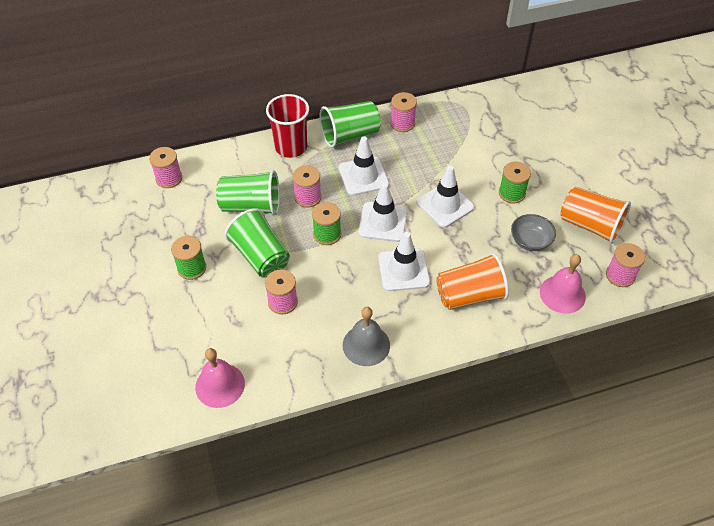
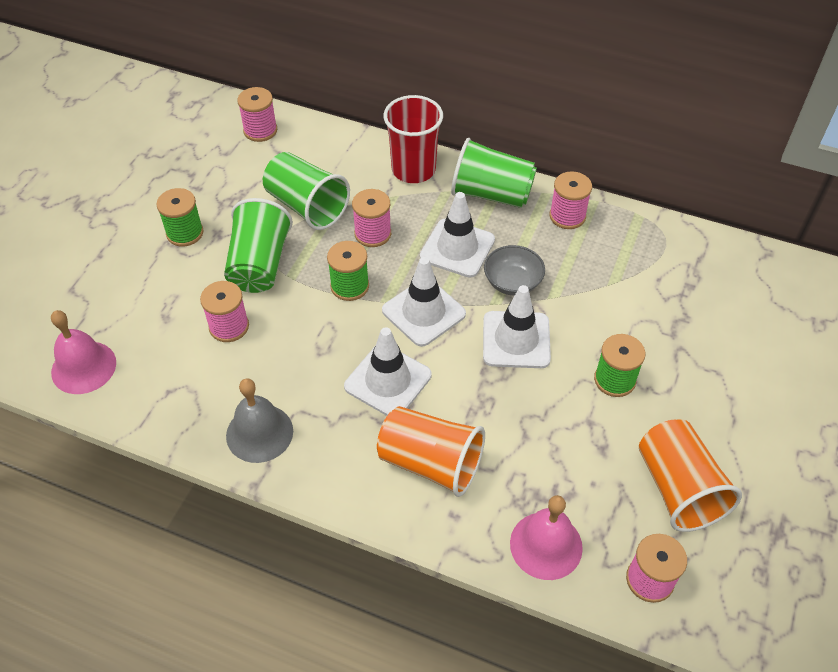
camera: 40 degrees right, 0 degrees up
(530, 241) = (575, 452): grey bowl -> grey bowl (512, 282)

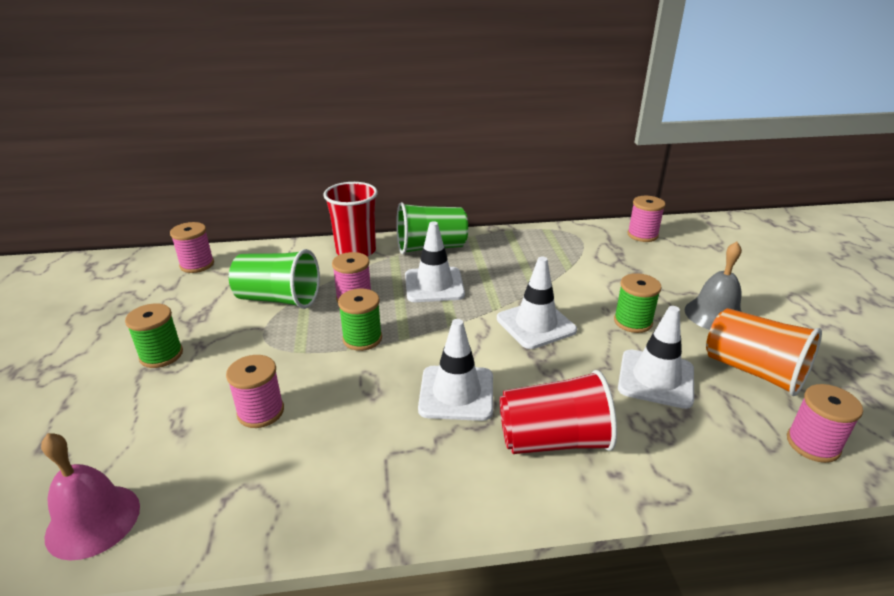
camera: 30 degrees left, 20 degrees down
(259, 264) = (260, 353): green cup -> none
(259, 433) = (362, 492): grey bell -> grey bell (714, 314)
(423, 312) = (444, 333): white traffic cone -> white traffic cone (656, 379)
(430, 463) = (553, 440): orange cup -> red cup
(512, 282) = (497, 291): grey bowl -> none
(546, 545) = (712, 459): pink bell -> none
(567, 216) = (498, 243): pink spool -> pink spool (642, 235)

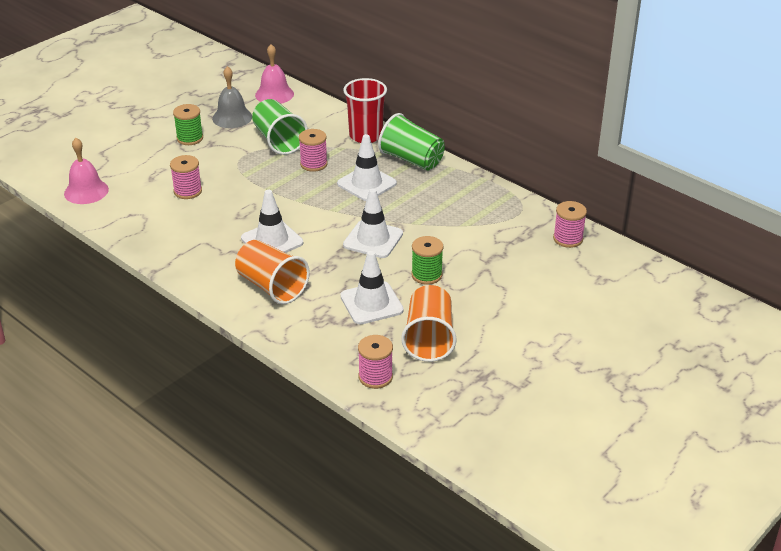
camera: 50 degrees right, 5 degrees up
(197, 265) = (274, 94): pink spool -> pink bell
(362, 338) = (279, 188): green spool -> none
(553, 440) = (272, 287): red cup -> orange cup
(714, 314) = (483, 306): grey bell -> grey bell (232, 117)

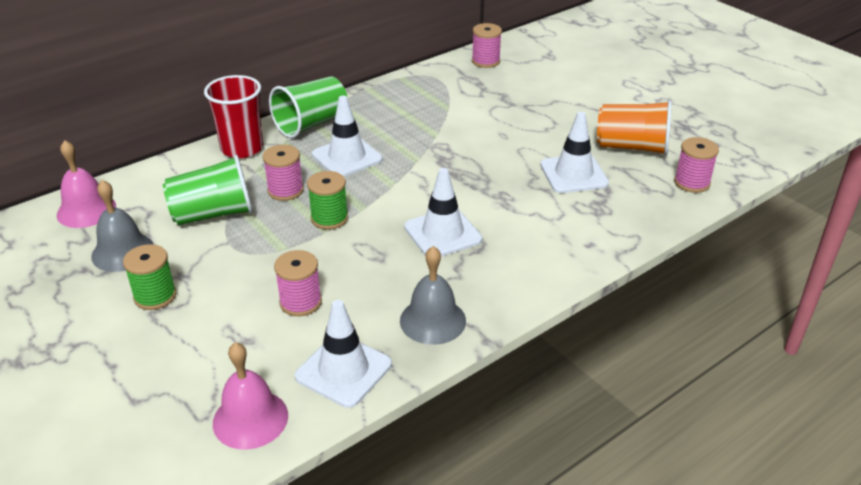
camera: 80 degrees left, 0 degrees up
(172, 246) = (433, 320): none -> grey bell
(272, 287) = (536, 239): orange cup -> none
(373, 239) = (459, 163): white traffic cone -> white traffic cone (343, 370)
(426, 275) = (529, 138): green spool -> green spool (329, 218)

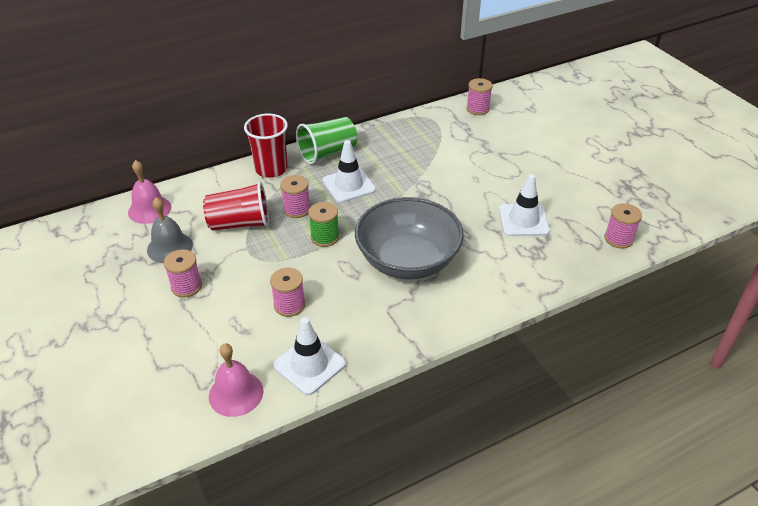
camera: 10 degrees right, 5 degrees up
(155, 296) = (186, 286): green spool -> pink spool
(213, 214) = (240, 223): green cup -> red cup
(433, 320) = (383, 333): grey bell -> none
(442, 233) = (408, 260): white traffic cone -> grey bowl
(632, 147) = (577, 201): orange cup -> none

